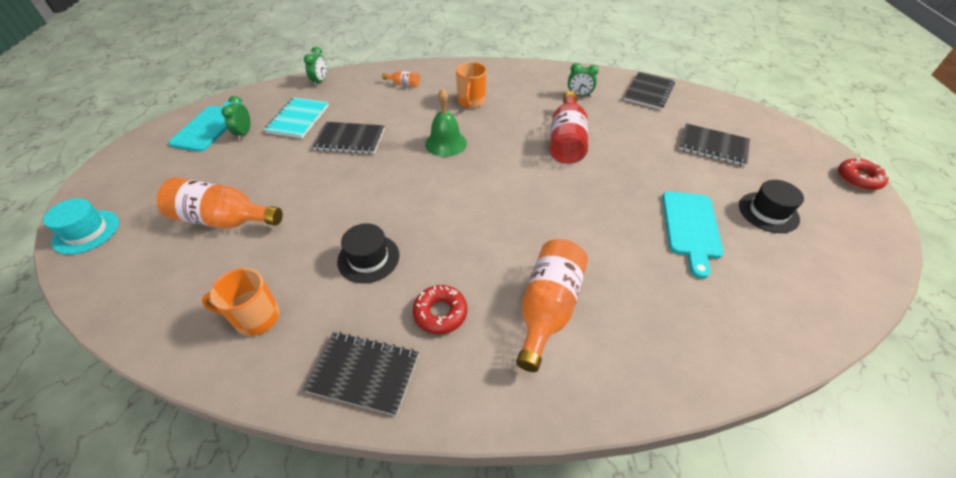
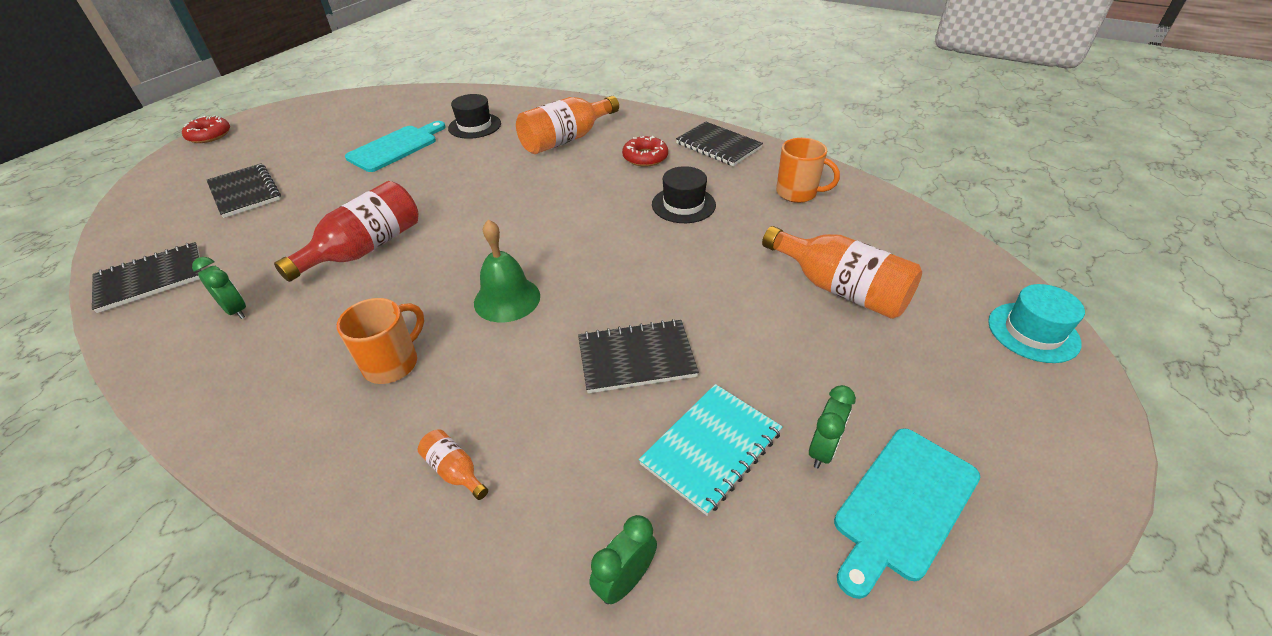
camera: 150 degrees left, 5 degrees down
(350, 139) = (636, 358): black notebook -> black notebook turned 45 degrees counterclockwise
(768, 212) = (323, 138): black hat -> black hat (474, 126)

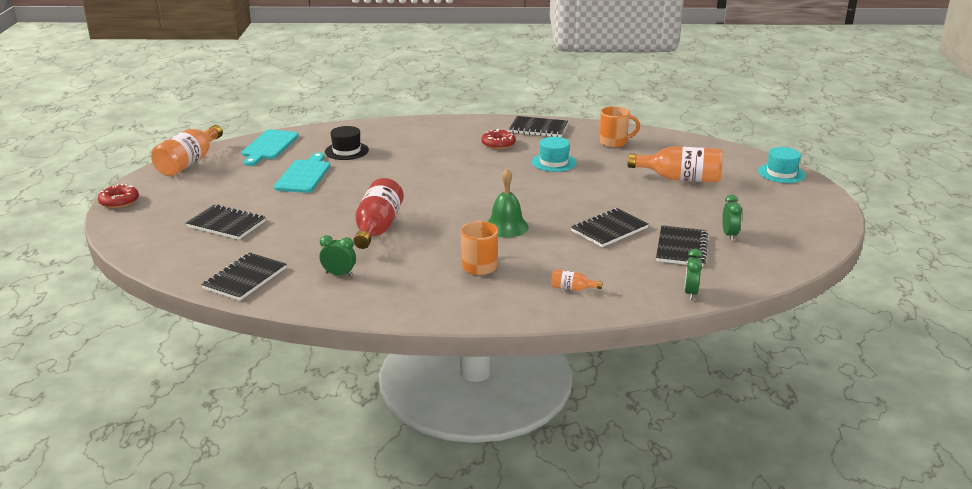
camera: 30 degrees left, 15 degrees down
(566, 139) = (429, 145): orange bottle -> orange bottle (189, 163)
(683, 205) = (554, 162): black hat -> turquoise hat
(711, 448) = (681, 248): turquoise notebook -> black notebook
(903, 505) = (776, 241): turquoise cutting board -> turquoise cutting board (269, 146)

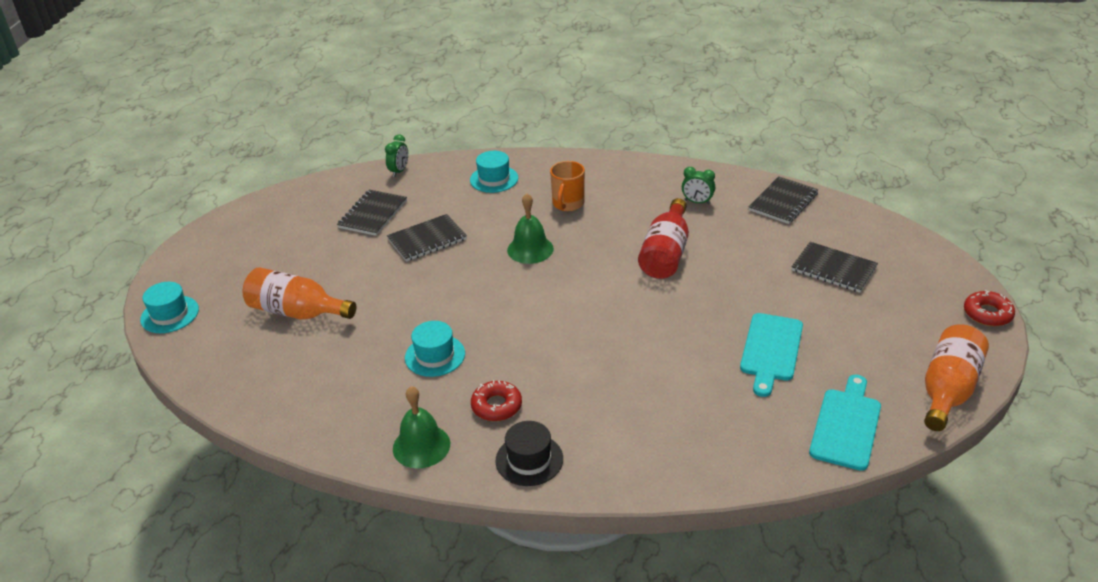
camera: 170 degrees left, 10 degrees up
(346, 151) = (723, 404): black hat -> black hat (529, 459)
(538, 128) = (421, 446): black notebook -> green bell
(572, 288) = (494, 179): orange bottle -> turquoise hat
(614, 142) = (328, 397): orange mug -> none
(729, 235) = (315, 227): green clock -> none

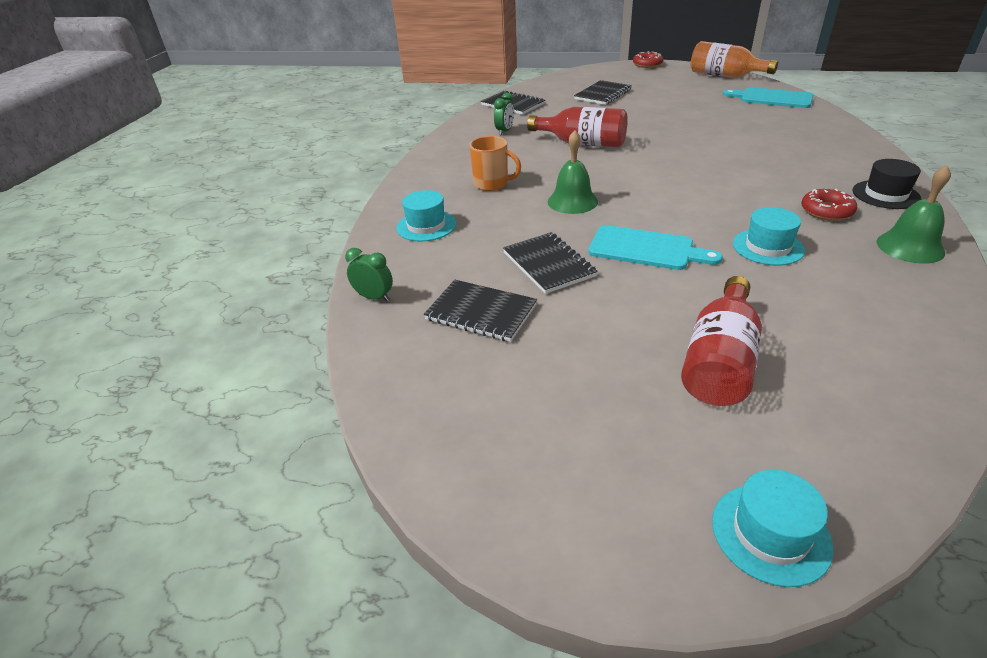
camera: 85 degrees left, 0 degrees up
(297, 312) = (720, 361): orange bottle -> red bottle
(771, 350) = (703, 114): turquoise cutting board -> turquoise cutting board (646, 249)

